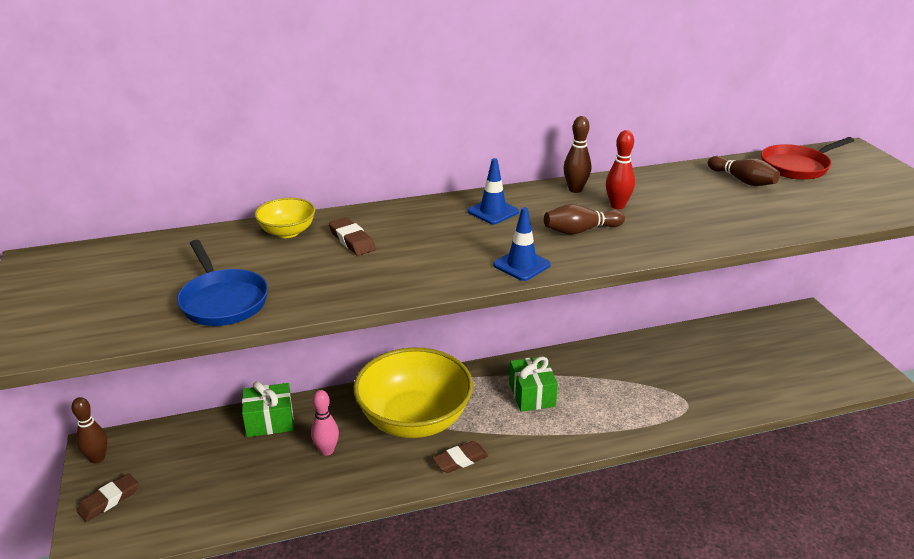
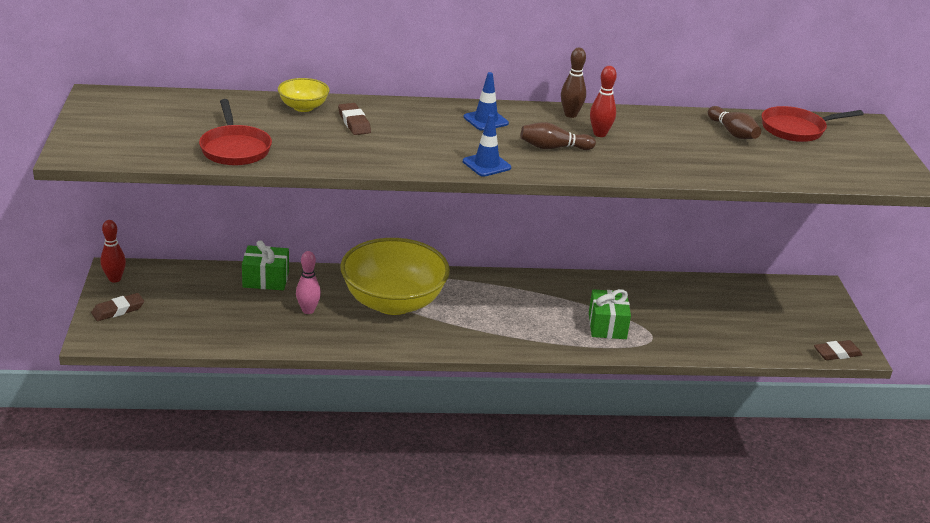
camera: 10 degrees right, 0 degrees up
(97, 458) = (115, 279): brown bowling pin -> red bowling pin
(223, 301) = (235, 148): blue pan -> red pan
(460, 460) = (421, 339): brown eraser -> brown eraser (837, 353)
(532, 395) = (509, 304): green gift -> green gift (607, 326)

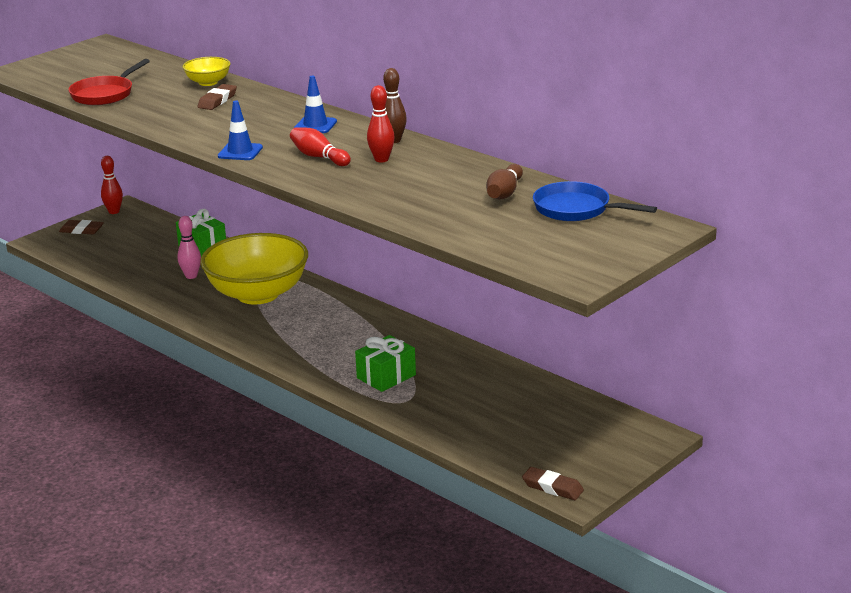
camera: 50 degrees right, 5 degrees down
(553, 148) = (319, 157): brown bowling pin -> red bowling pin
(796, 129) = (576, 209): red pan -> blue pan

